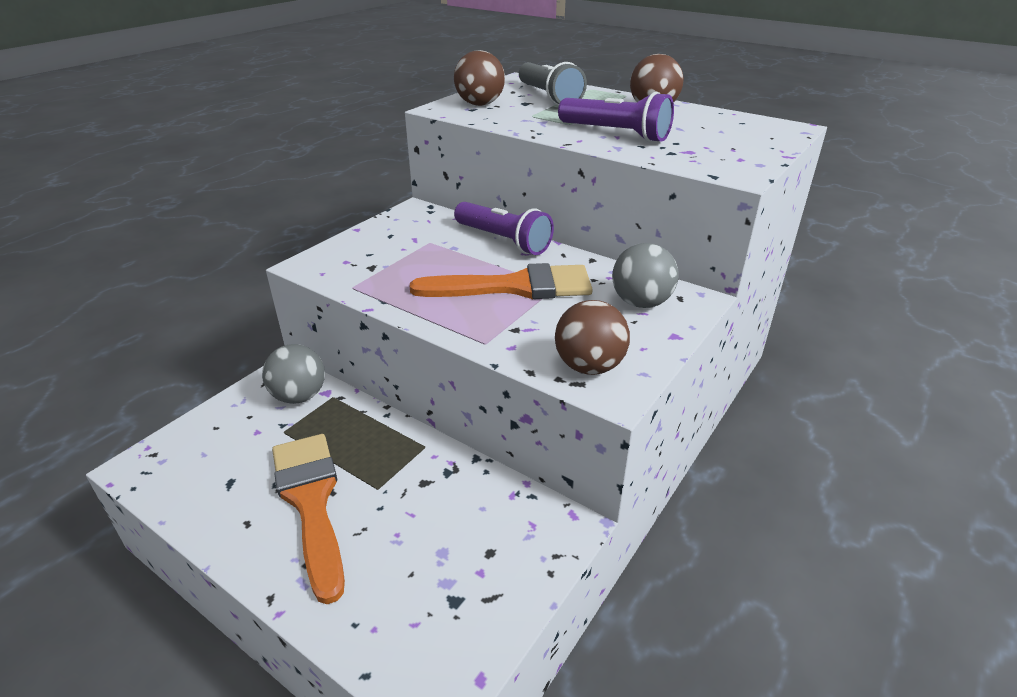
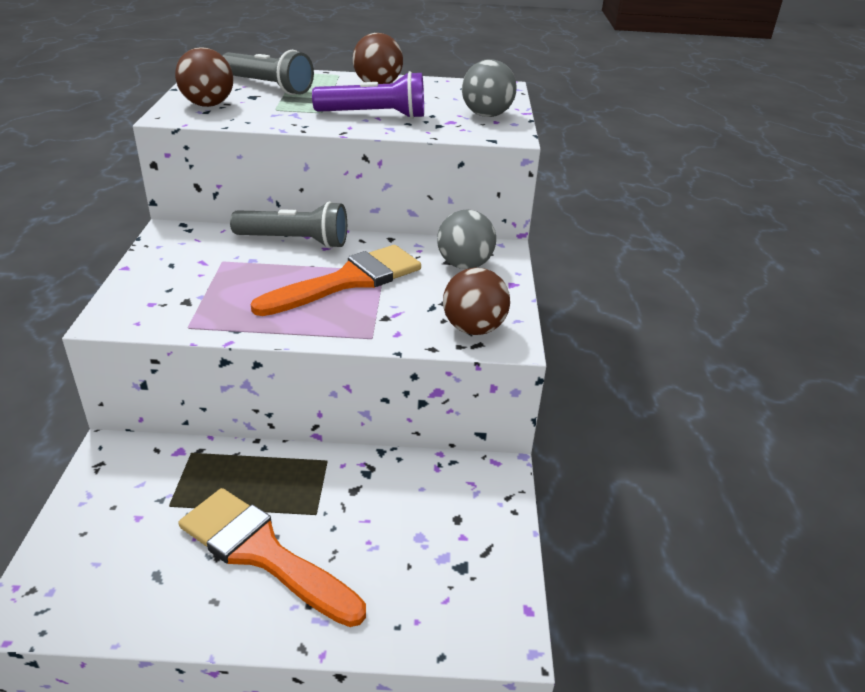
camera: 35 degrees left, 0 degrees up
(299, 396) = (153, 466): grey ball -> grey ball (486, 115)
(503, 241) = (295, 241): purple flashlight -> grey flashlight

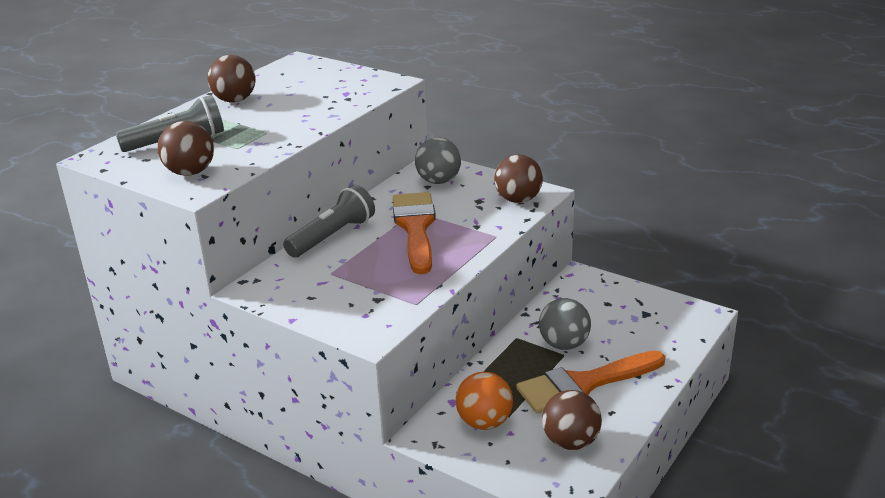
camera: 55 degrees left, 5 degrees down
(136, 579) = (570, 442): none -> brown ball
(149, 489) = (484, 422): none -> orange ball
(374, 115) = (301, 115): purple flashlight -> none
(486, 115) = (349, 79): grey ball -> grey ball (564, 344)

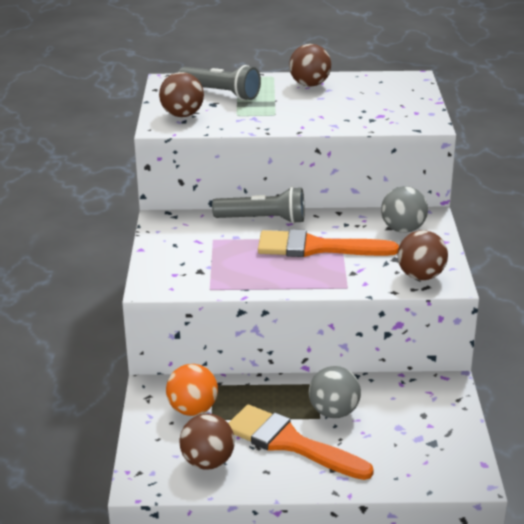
camera: 55 degrees right, 0 degrees up
(415, 228) = (316, 248): orange brush -> orange brush turned 135 degrees counterclockwise

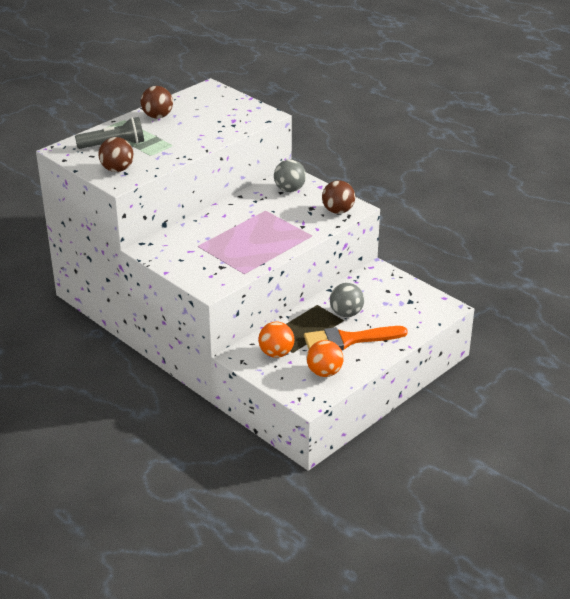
camera: 45 degrees left, 5 degrees up
(208, 462) = (324, 372): brown ball -> orange ball
(263, 220) = (206, 220): grey flashlight -> none
(316, 248) = (262, 222): orange brush -> none

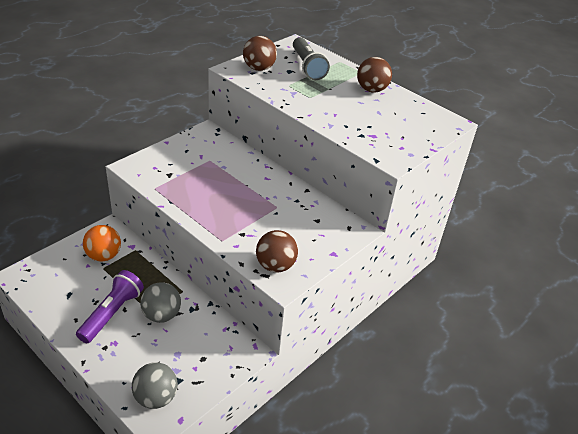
camera: 85 degrees right, 5 degrees up
(289, 189) = (323, 227): grey ball -> grey ball (156, 398)
(324, 372) = (61, 290): orange ball -> none
(348, 340) = (112, 313): orange brush -> purple flashlight

